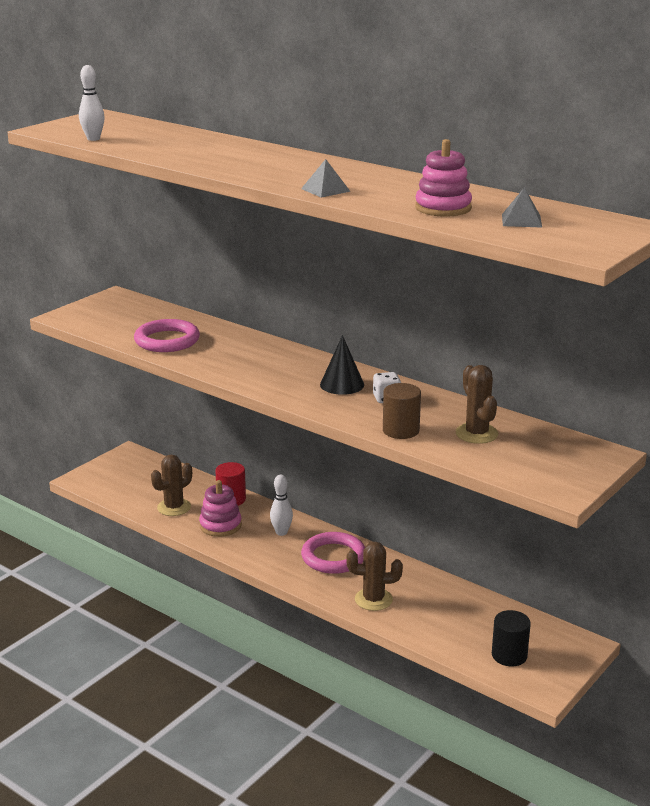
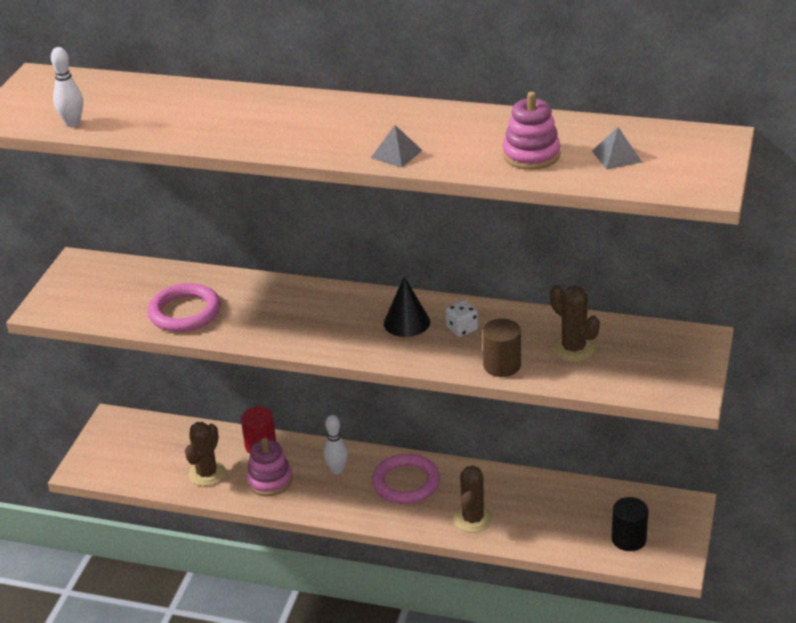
camera: 20 degrees left, 10 degrees up
(373, 599) = (473, 519): brown cactus -> brown cactus turned 60 degrees counterclockwise

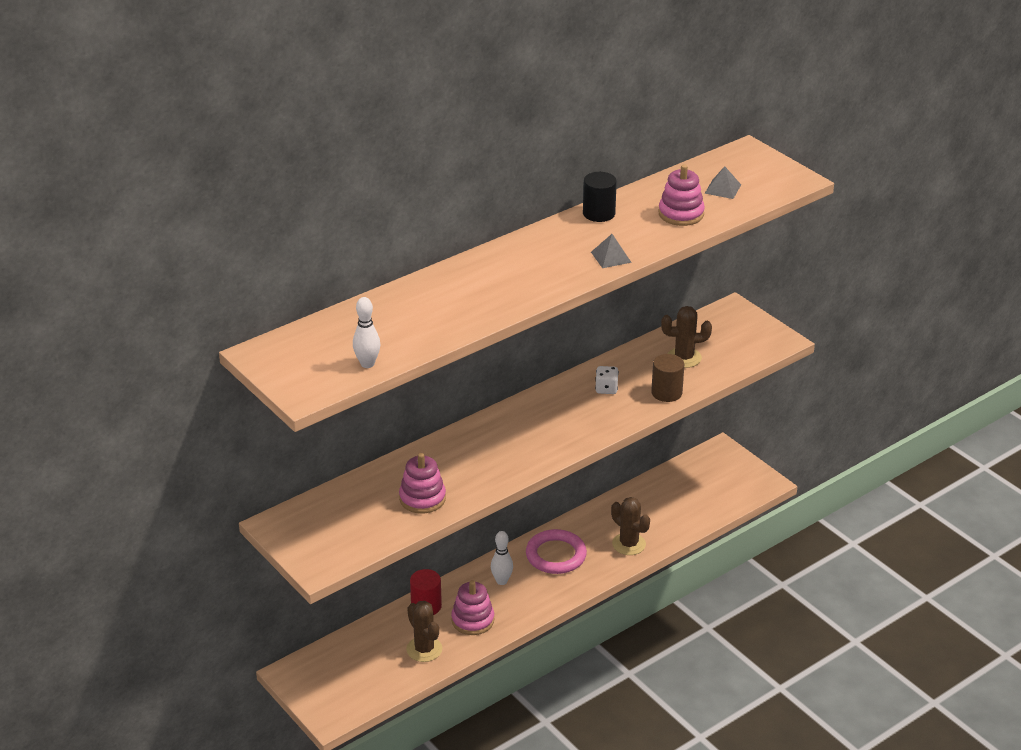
camera: 55 degrees left, 0 degrees up
(185, 312) = (422, 498): pink ring -> pink stacking toy
(406, 322) = (569, 407): black cone -> none
(628, 539) = (723, 489): black cylinder -> black cylinder (599, 213)

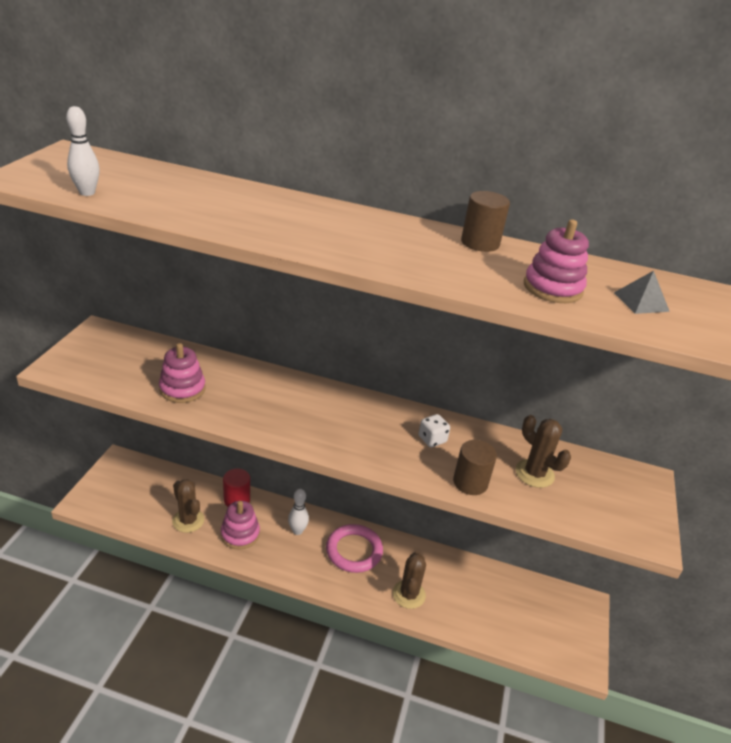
camera: 50 degrees right, 0 degrees up
(424, 649) = (188, 520): brown cactus -> brown cactus turned 60 degrees counterclockwise
(599, 213) = (480, 243): black cylinder -> brown cylinder
(611, 257) = (413, 267): grey pyramid -> none

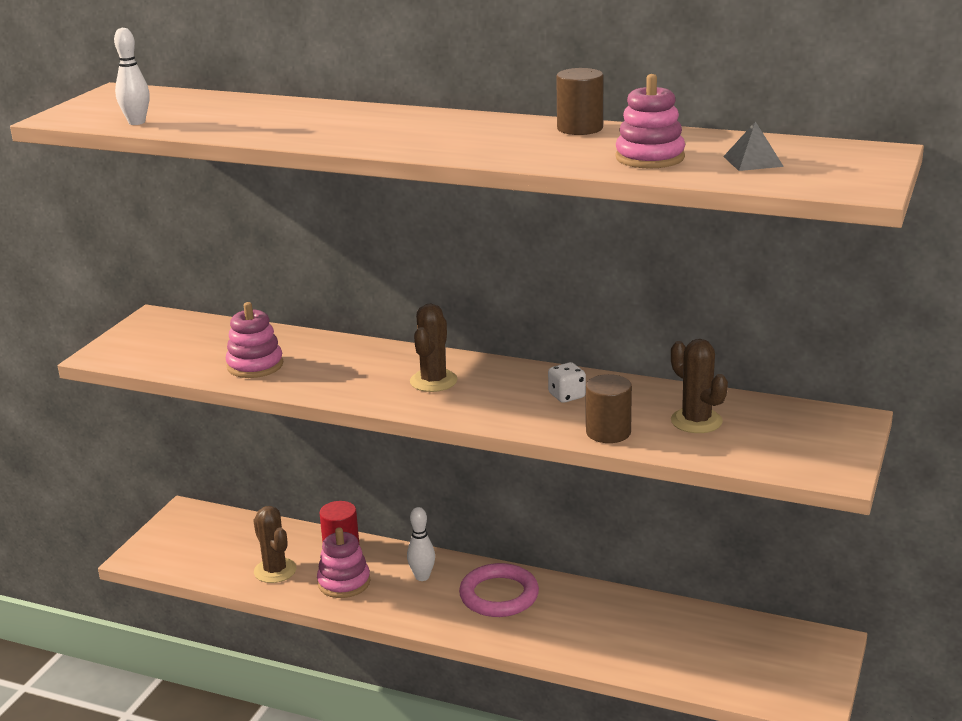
camera: 10 degrees right, 10 degrees down
(408, 594) = (571, 638): brown cactus -> brown cactus (433, 381)

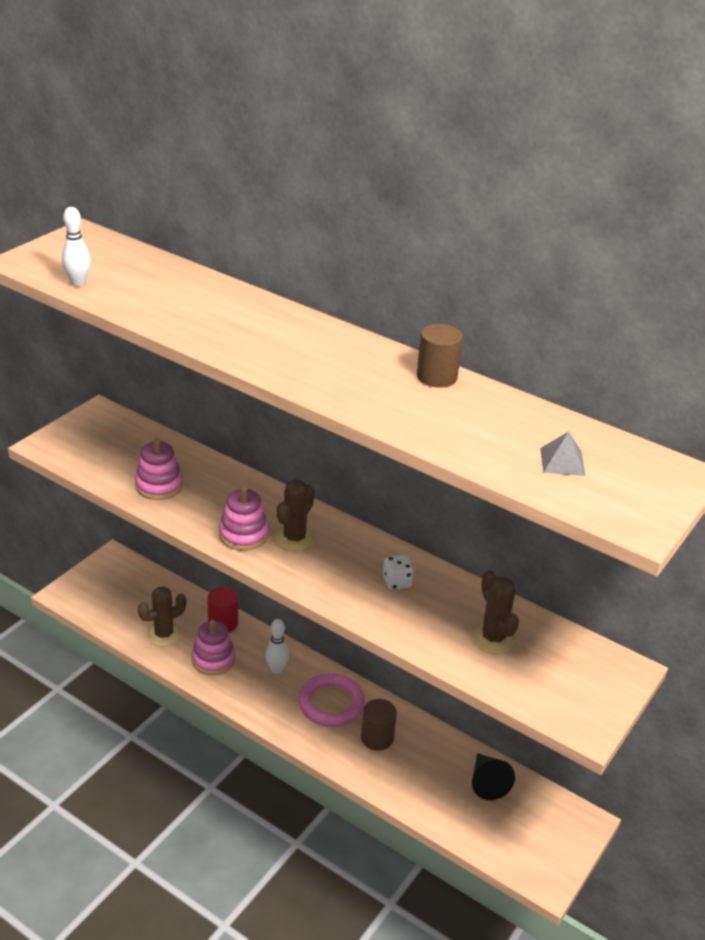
camera: 10 degrees right, 10 degrees up
(275, 571) = (164, 634): brown cactus -> brown cactus turned 75 degrees clockwise
(608, 432) = (414, 632): brown cylinder -> brown cylinder (377, 738)
(650, 158) = (475, 435): pink stacking toy -> pink stacking toy (243, 535)
(706, 630) = (487, 782): none -> black cone

